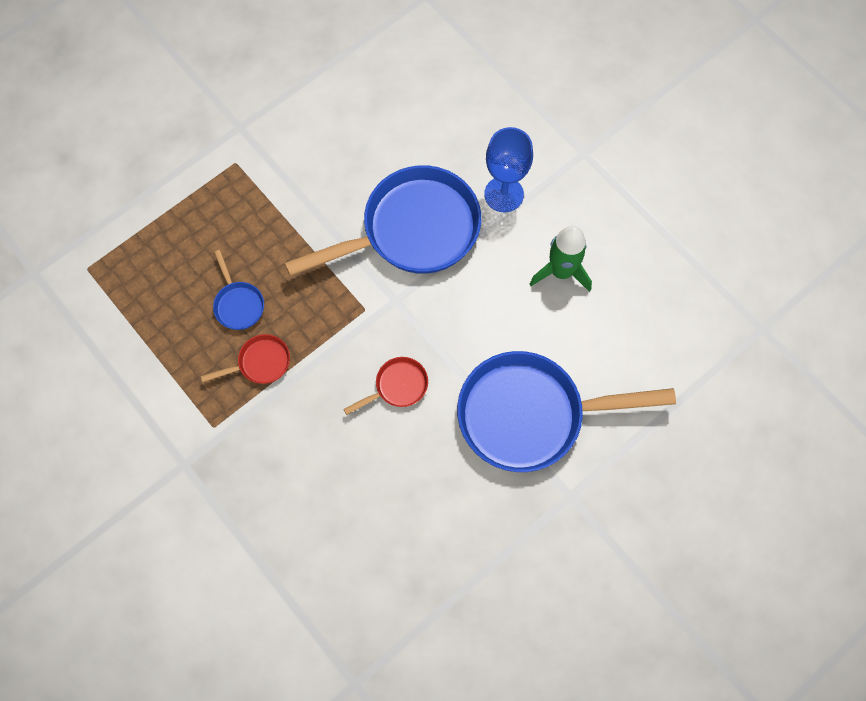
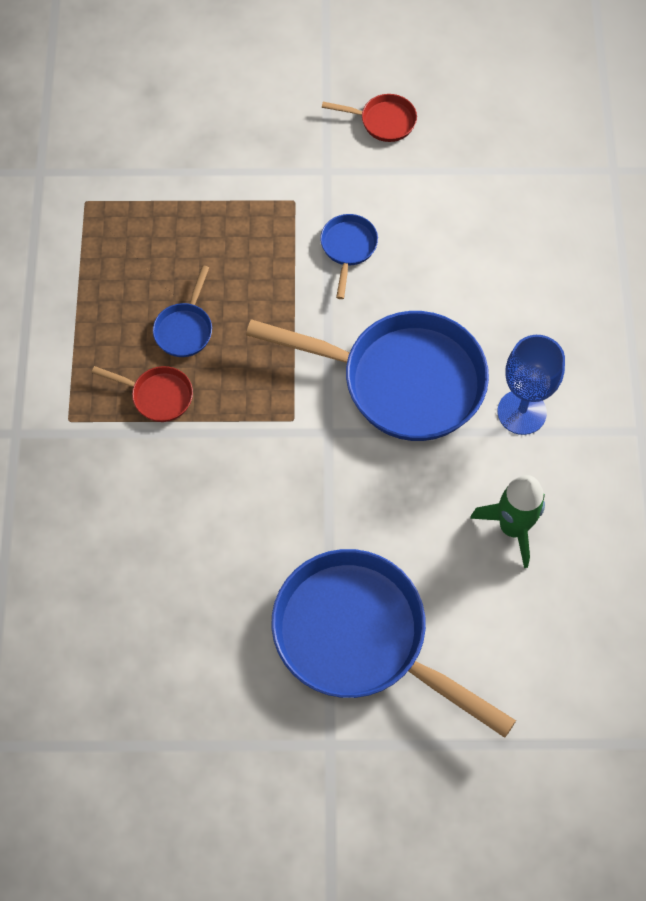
camera: 40 degrees right, 5 degrees down
(300, 169) = (348, 248): none -> blue pan
(397, 386) = (260, 513): red pan -> red pan (383, 121)

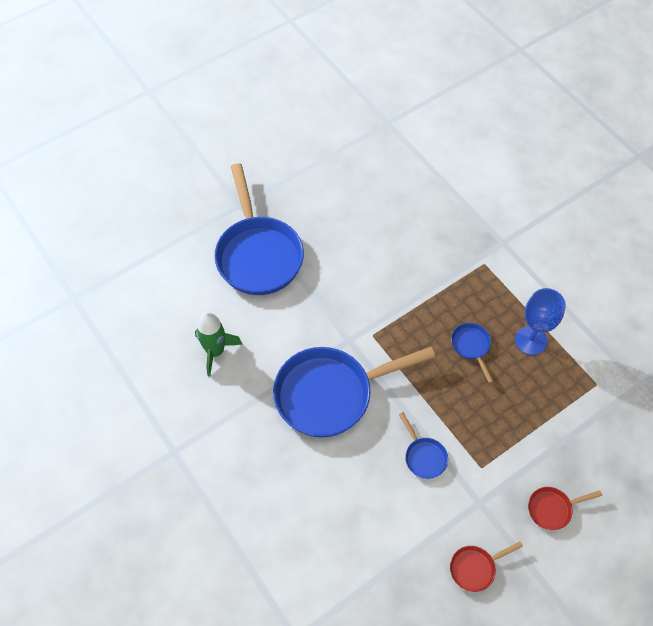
camera: 145 degrees right, 5 degrees down
(158, 396) = (452, 303): red pan -> red pan (552, 509)
(360, 638) = (258, 254): blue pan -> blue pan turned 75 degrees clockwise
(521, 412) = (250, 419): blue goblet -> blue goblet (530, 340)

